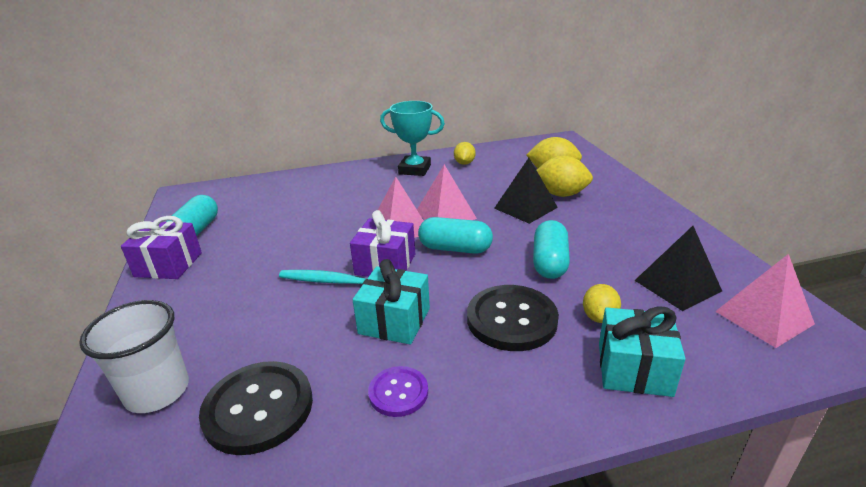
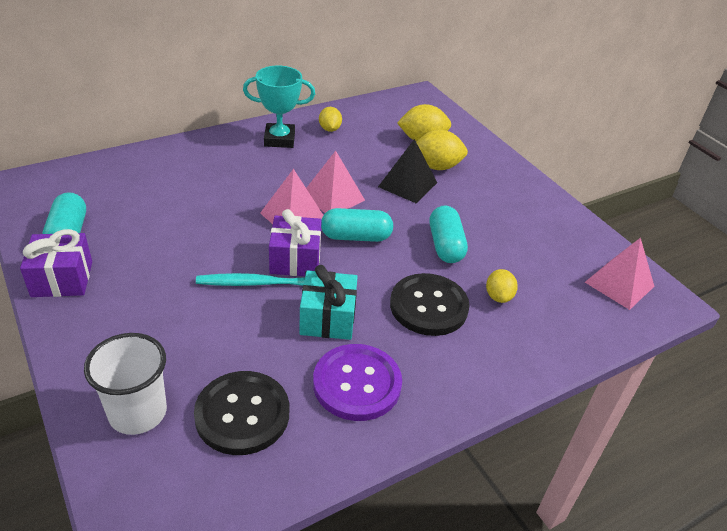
camera: 20 degrees left, 10 degrees up
(398, 392) = (357, 384): purple button -> purple button, size x1.76
(634, 369) = (533, 339): turquoise gift -> none
(677, 285) = (553, 260): black pyramid -> none

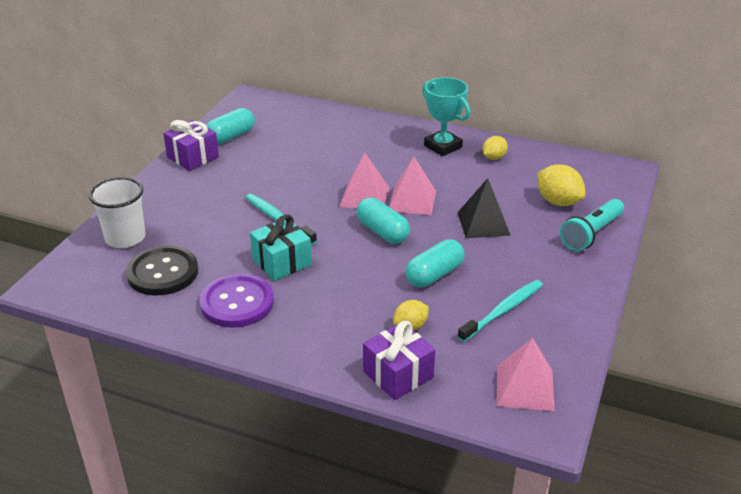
camera: 55 degrees right, 5 degrees down
(295, 259) = (321, 221): purple gift -> purple gift (398, 374)
(428, 306) = (352, 298): black button -> none
(436, 166) = (532, 225): yellow lemon -> none
(476, 151) = (591, 234): none -> turquoise flashlight
(523, 240) = (503, 310): none -> turquoise toothbrush

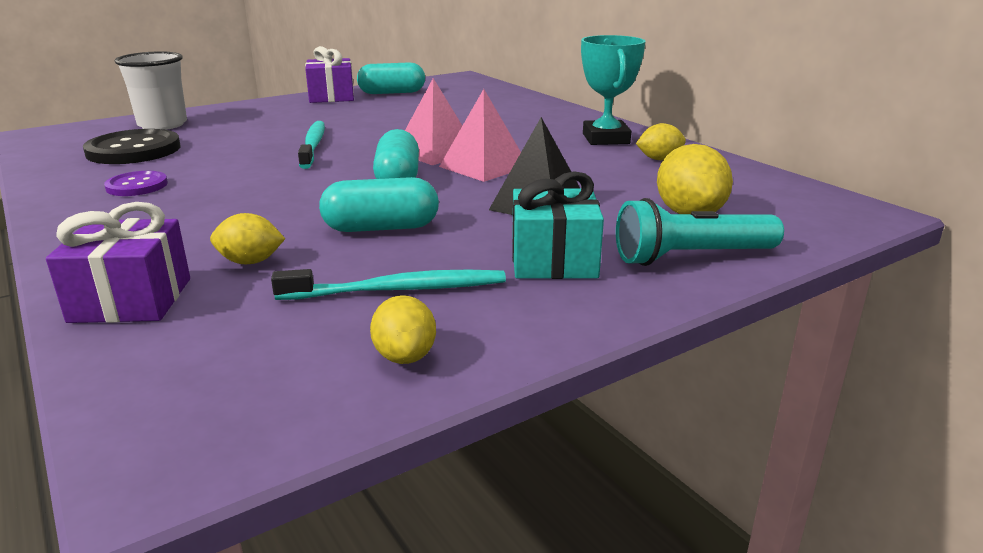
camera: 35 degrees right, 10 degrees down
(237, 303) = (137, 186): purple button -> purple button, size x0.57
(282, 262) = (246, 172): turquoise gift -> turquoise gift (553, 261)
(525, 388) = (246, 389): pink pyramid -> none
(557, 343) = (405, 356): none -> yellow lemon

